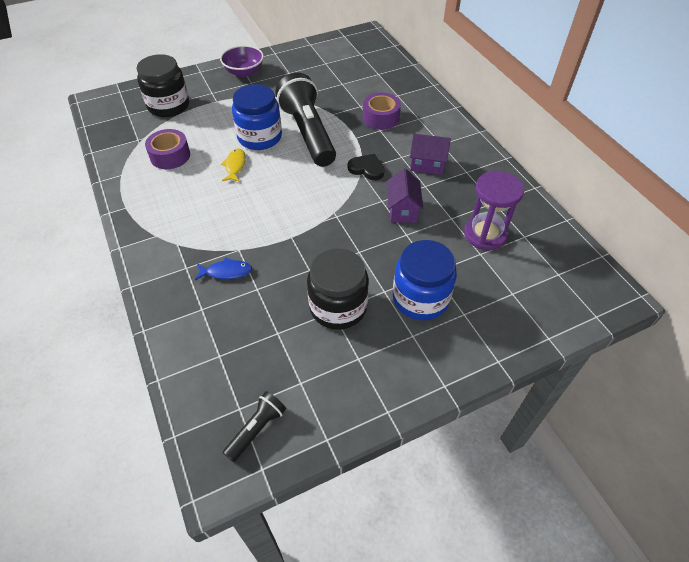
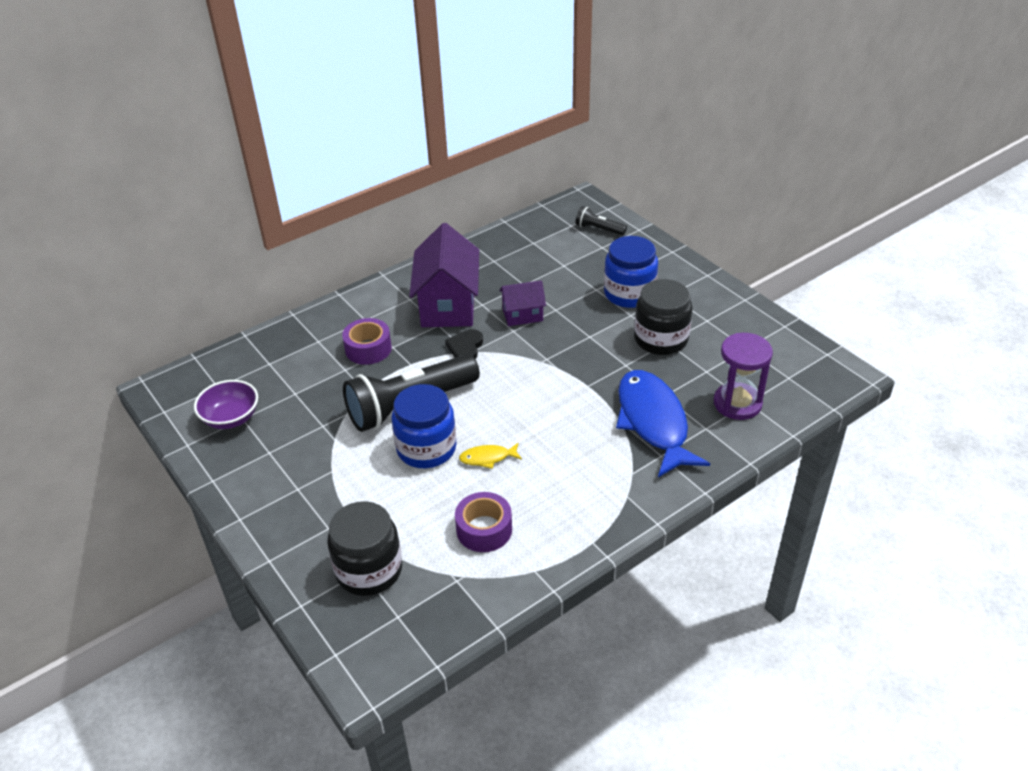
camera: 100 degrees left, 10 degrees down
(226, 272) = (653, 422): blue fish -> blue fish, size x2.38
(244, 72) = (269, 504): purple bowl -> purple bowl (231, 418)
(257, 429) = (799, 363): black flashlight -> black flashlight (599, 229)
(427, 165) = (448, 305): purple house -> purple house, size x1.89
(485, 234) = (539, 263): purple hourglass -> purple hourglass (737, 403)

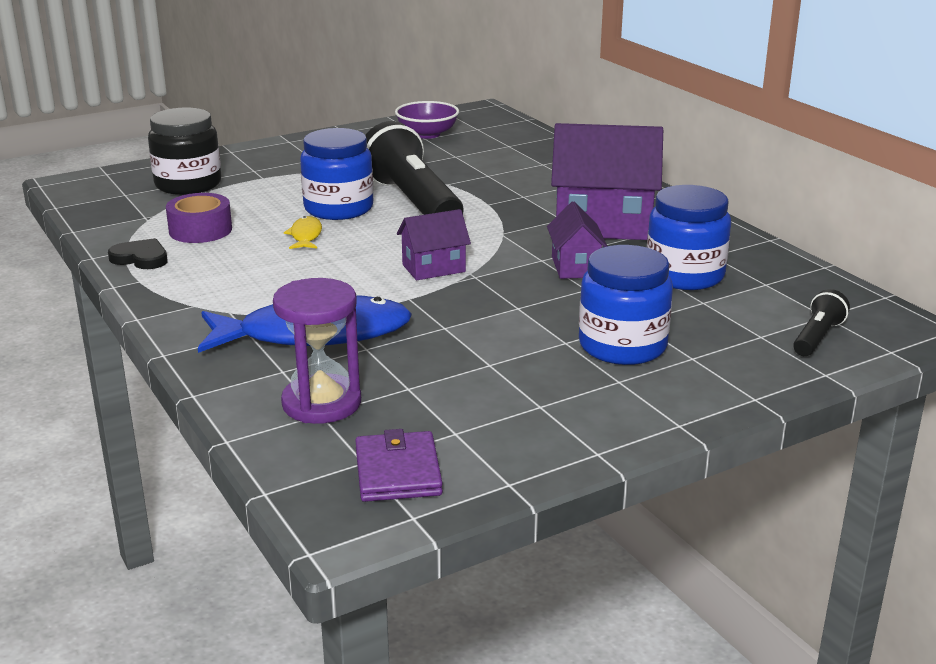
camera: 95 degrees right, 15 degrees down
(368, 349) = (522, 185): purple tape -> none
(465, 347) = (511, 231): black heart -> black heart (141, 258)
(527, 271) = (684, 275): none -> blue jar
(537, 379) = (433, 268): none -> purple house
(661, 339) = (497, 359): black jar -> none
(792, 364) = (397, 472): none -> purple wallet

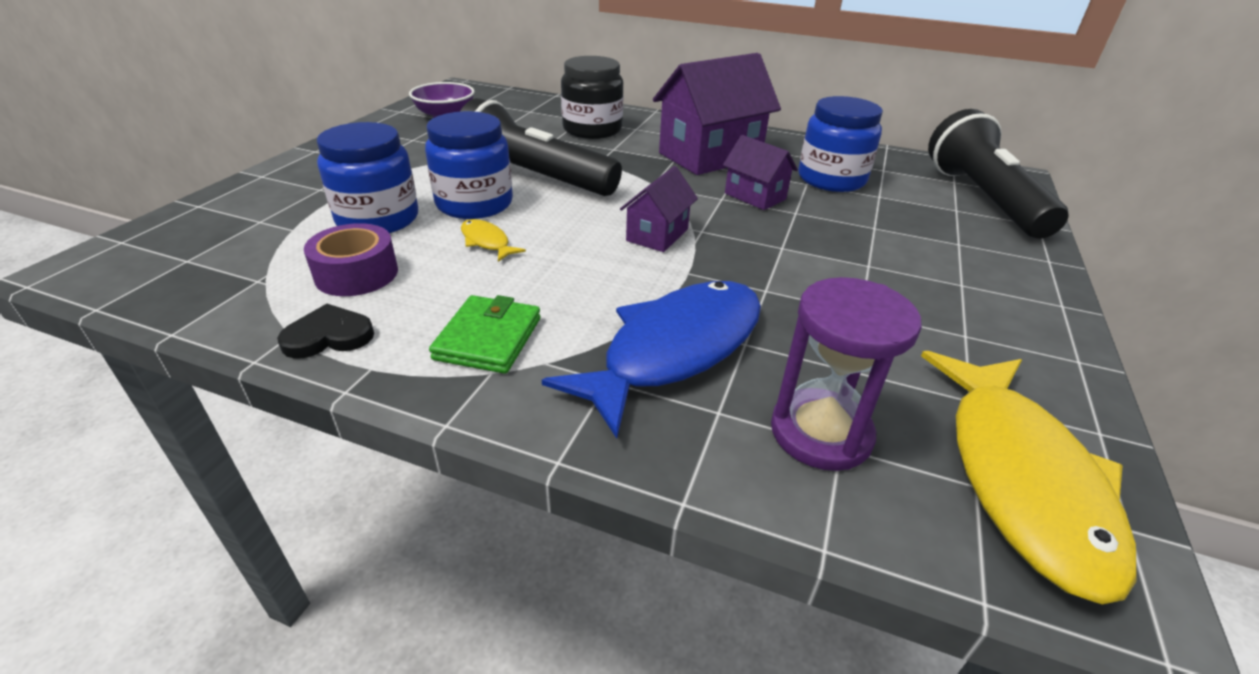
camera: 40 degrees left, 10 degrees up
(188, 184) = (260, 225): black jar -> black jar (592, 129)
(218, 289) = (488, 338): none -> green wallet
(397, 472) = (1020, 478): purple wallet -> yellow fish
(622, 346) = (907, 252): blue jar -> blue jar (378, 219)
(817, 337) = (982, 199): black flashlight -> black flashlight, size x2.19

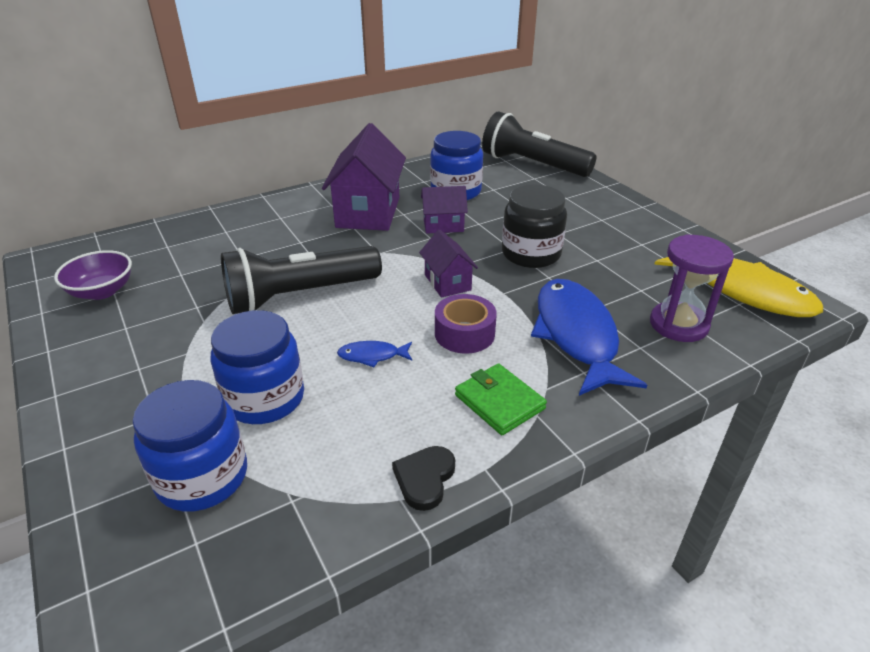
camera: 50 degrees left, 0 degrees up
(356, 274) = (346, 438): purple tape -> purple tape (464, 333)
(474, 204) = (304, 339): blue jar -> blue jar (202, 477)
(487, 242) = (372, 356): yellow fish -> blue fish
(592, 129) = (253, 235): black jar -> black jar (531, 254)

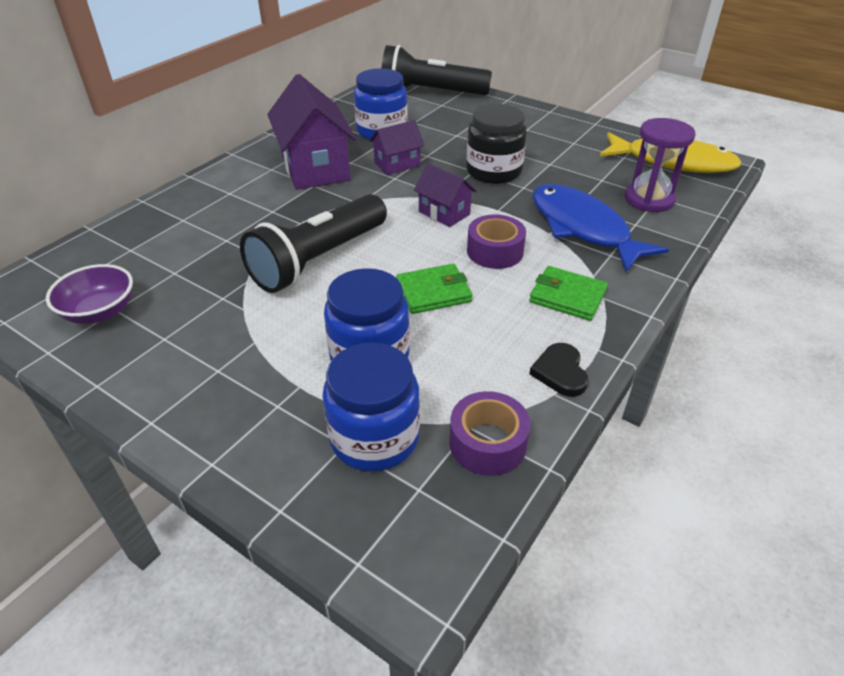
camera: 25 degrees left, 5 degrees up
(293, 524) = (487, 443): none -> purple tape
(372, 356) = (433, 292): blue fish -> green wallet

